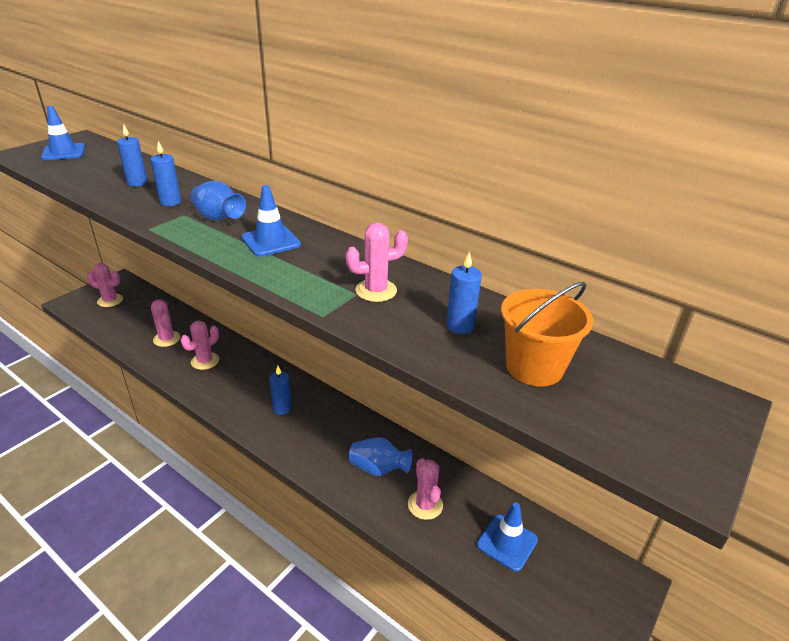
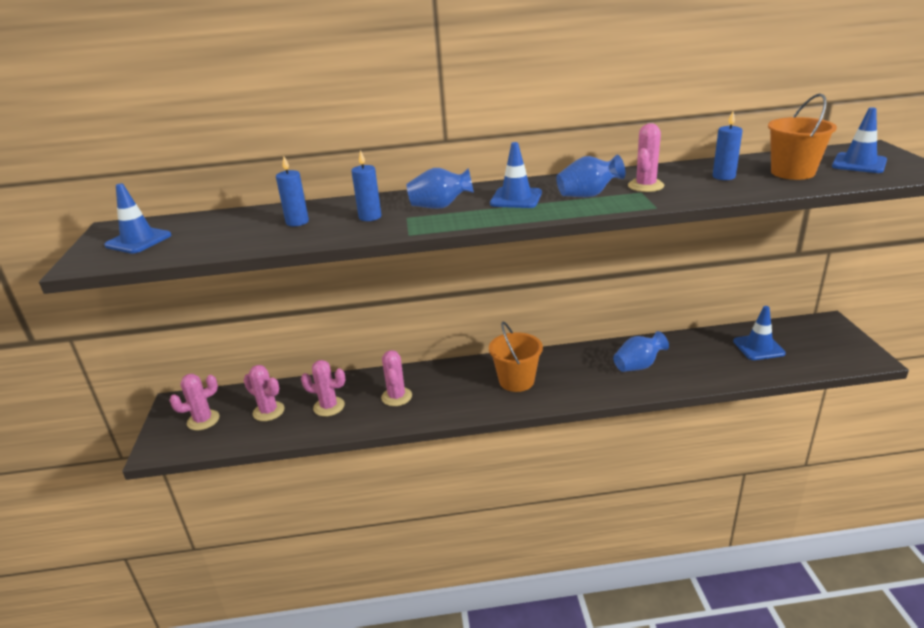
camera: 40 degrees left, 5 degrees down
(282, 408) = (516, 381): blue candle -> orange bucket
(316, 270) = (588, 195): none -> blue vase
(425, 505) = (694, 362): pink cactus -> pink cactus (268, 411)
(638, 409) = (859, 163): none -> blue traffic cone

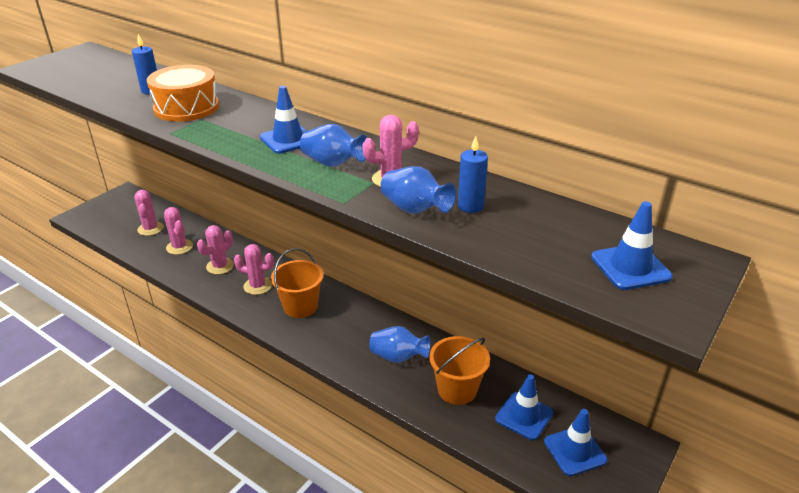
camera: 40 degrees right, 5 degrees up
(138, 240) = (73, 64): blue traffic cone -> blue traffic cone (575, 451)
(203, 420) = (118, 213): pink cactus -> pink cactus (257, 286)
(370, 217) = (186, 107): blue candle -> orange drum
(440, 206) = (235, 121): blue vase -> blue vase (415, 210)
(792, 172) = (538, 237): orange bucket -> orange bucket (457, 389)

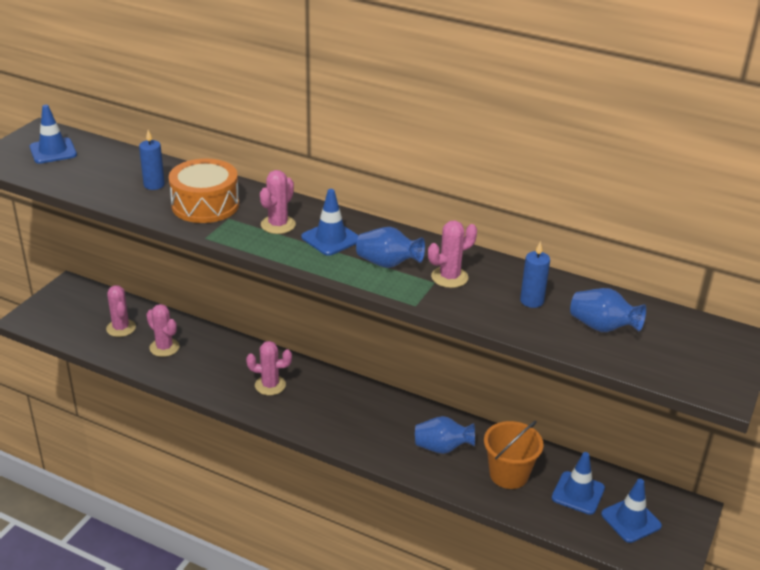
camera: 10 degrees left, 0 degrees up
(220, 266) = (219, 366): pink cactus -> pink cactus (278, 225)
(300, 306) = (324, 404): orange bucket -> none
(415, 210) = (483, 308): blue vase -> blue vase (602, 327)
(630, 267) = (682, 350): blue traffic cone -> blue traffic cone (53, 151)

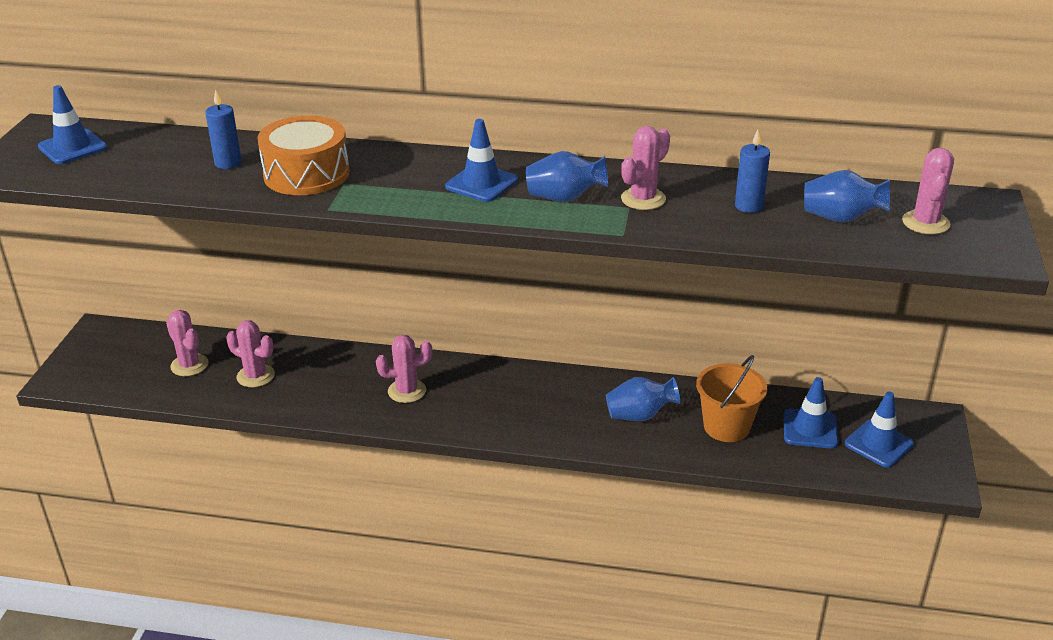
camera: 15 degrees left, 0 degrees up
(278, 225) = (409, 180): pink cactus -> pink cactus (925, 223)

